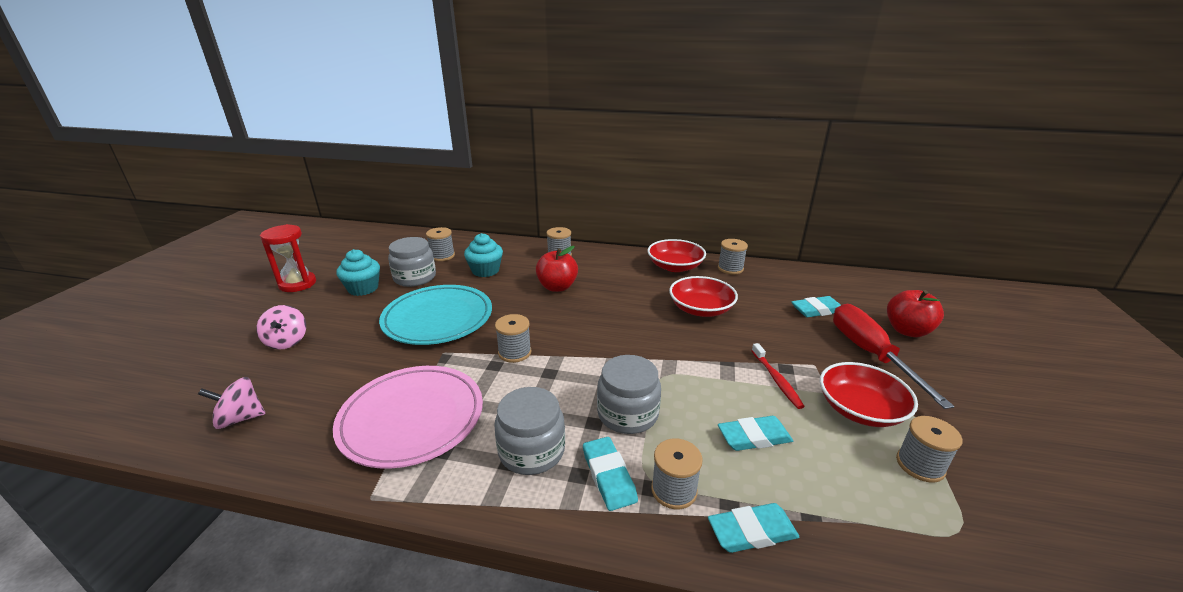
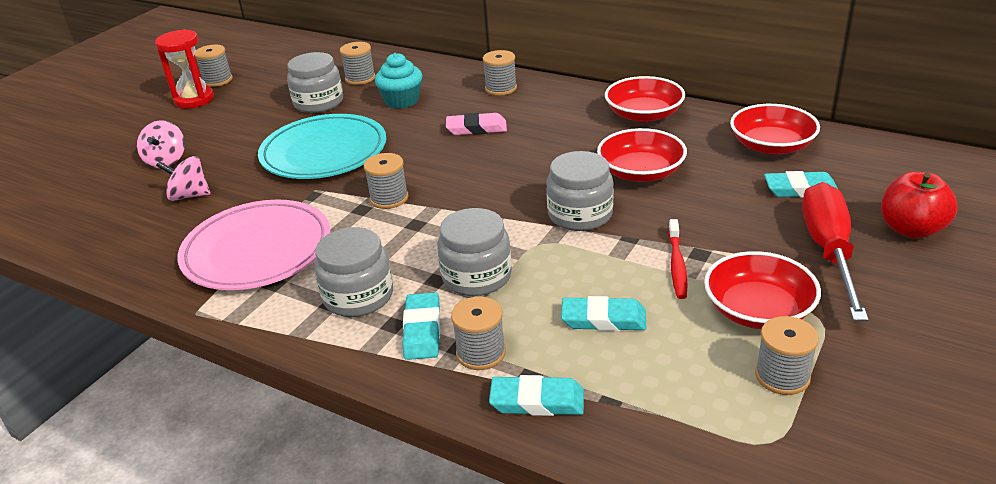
camera: 20 degrees right, 5 degrees up
(240, 418) = (106, 229): pink spinning top -> pink spinning top (189, 195)
(363, 288) = (259, 111): turquoise cupcake -> none
(557, 287) = (476, 128): red apple -> pink eraser
(678, 348) = (580, 215): none -> grey jar
(730, 268) = (719, 123): grey spool -> grey spool (217, 80)
(775, 281) = (771, 146): none -> red bowl

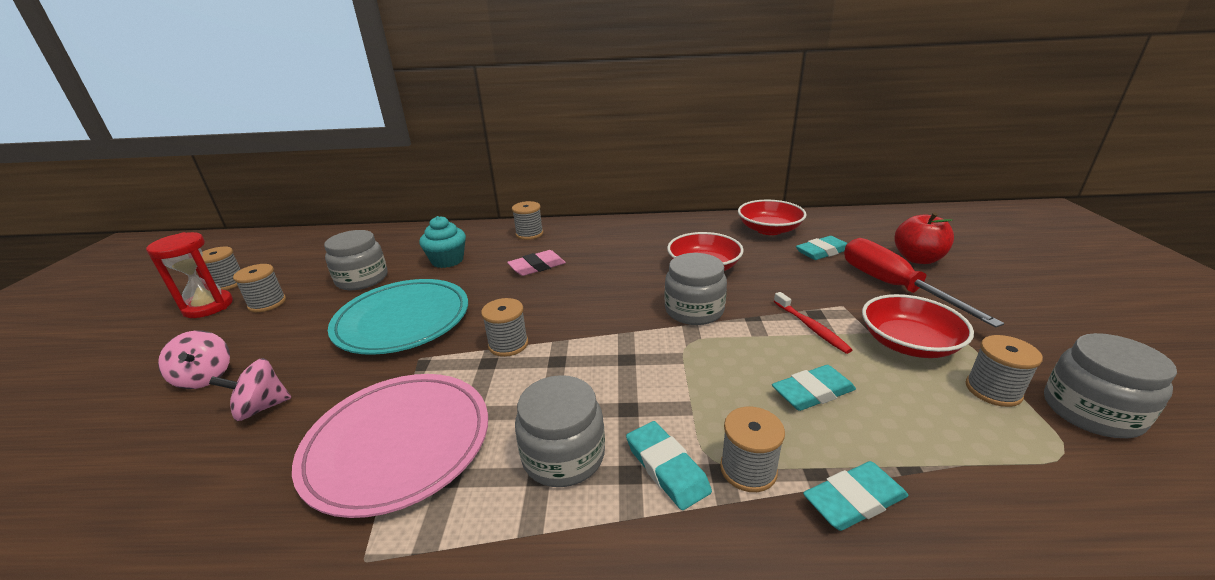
camera: 30 degrees left, 5 degrees down
(360, 78) = (390, 251): grey spool -> grey spool (267, 303)
(476, 276) = (664, 391): grey jar -> grey jar (1091, 411)
(644, 115) = (660, 229): red bowl -> none

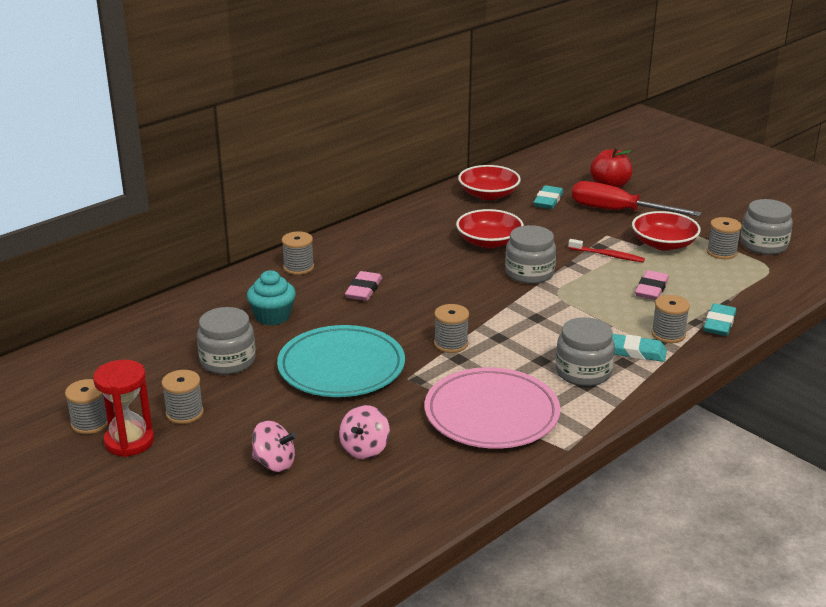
camera: 45 degrees left, 0 degrees up
(812, 392) = (651, 289): turquoise eraser -> pink eraser

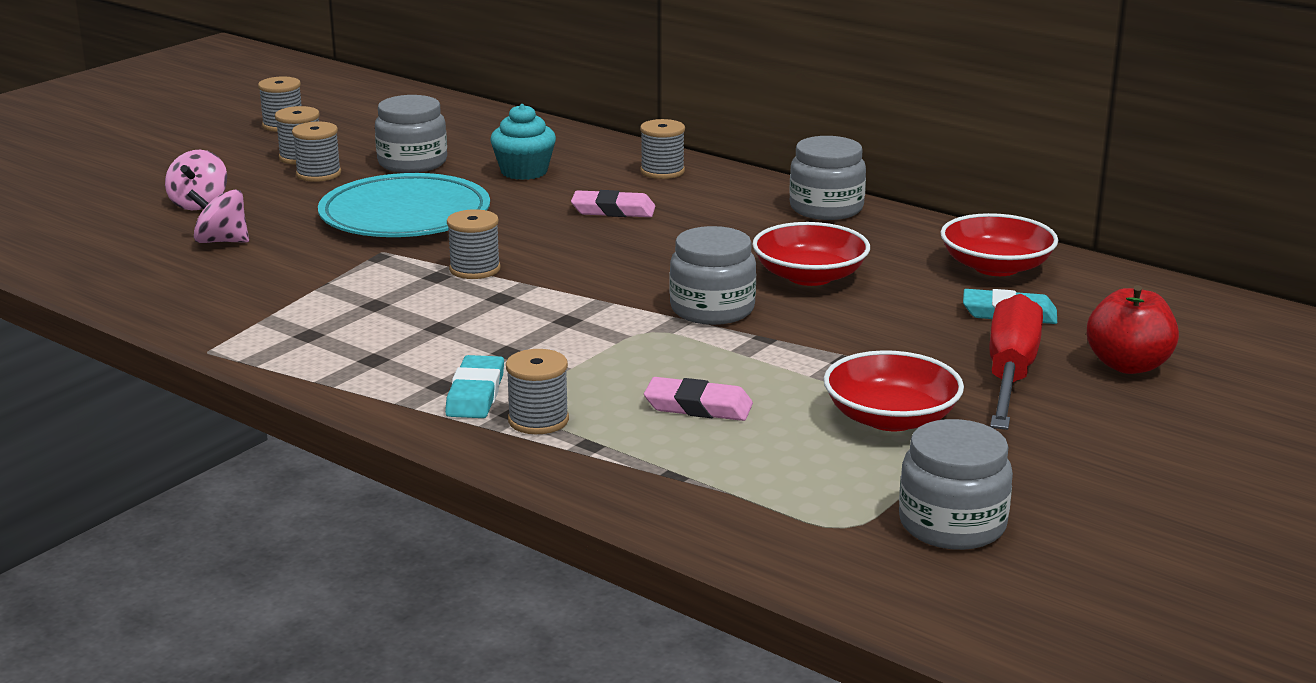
camera: 80 degrees right, 5 degrees down
(129, 441) = (248, 143): red hourglass -> none
(491, 414) = (295, 302): pink plate -> none
(583, 372) = (408, 356): grey jar -> grey jar (826, 208)
(607, 255) = (812, 368): red toothbrush -> none
(719, 323) = (589, 466): turquoise eraser -> none
(721, 252) = (888, 476): grey spool -> grey spool (318, 174)

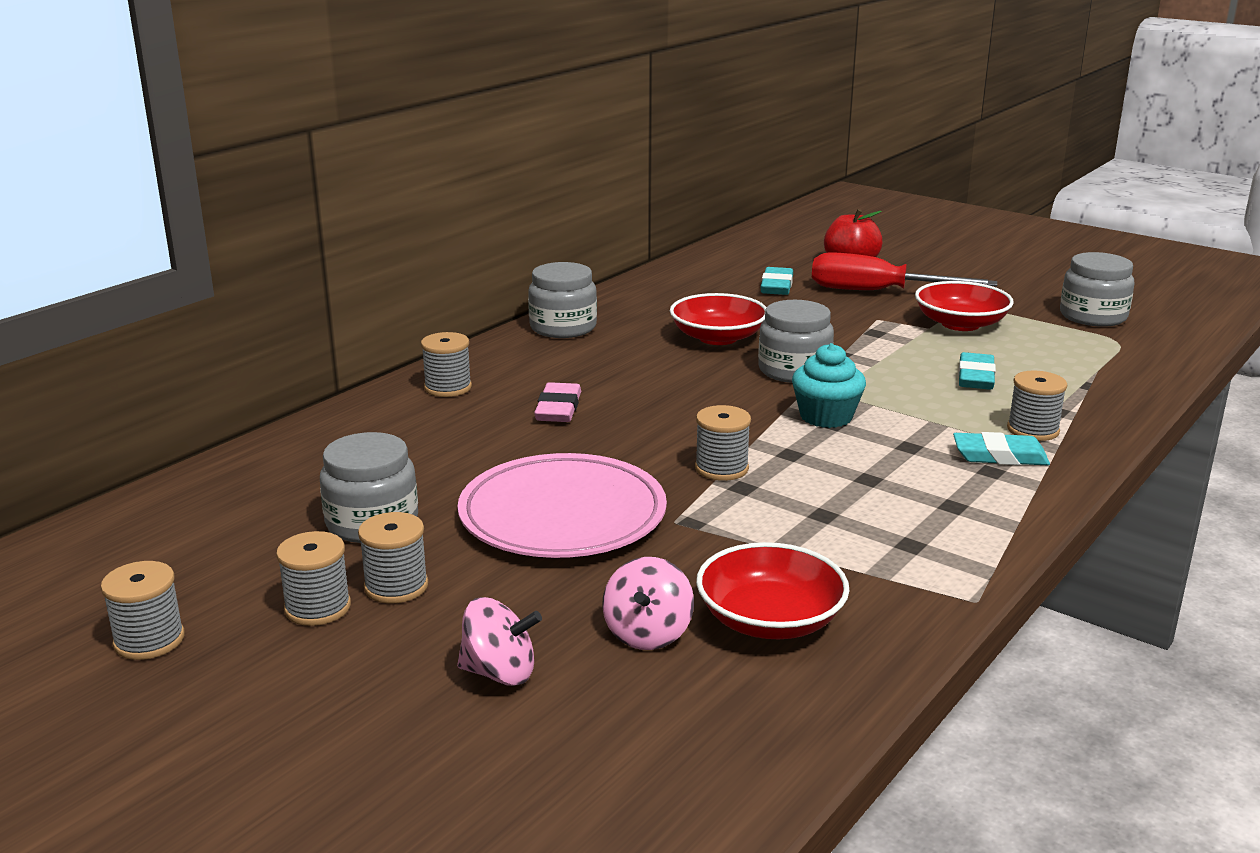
camera: 90 degrees left, 0 degrees up
(405, 215) = (562, 515): turquoise plate -> pink plate
(524, 171) = (427, 454): turquoise cupcake -> turquoise cupcake (826, 417)
(698, 406) = (975, 377): pink eraser -> turquoise eraser
(996, 267) = (691, 284): red bowl -> red bowl (770, 620)

